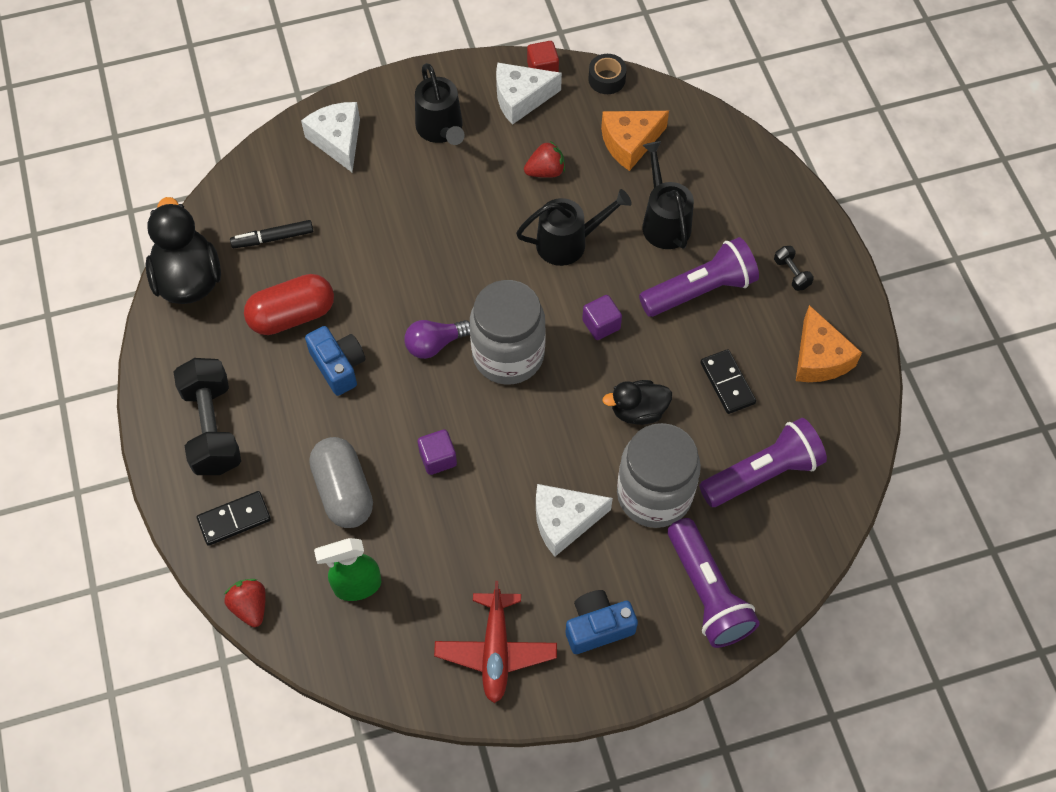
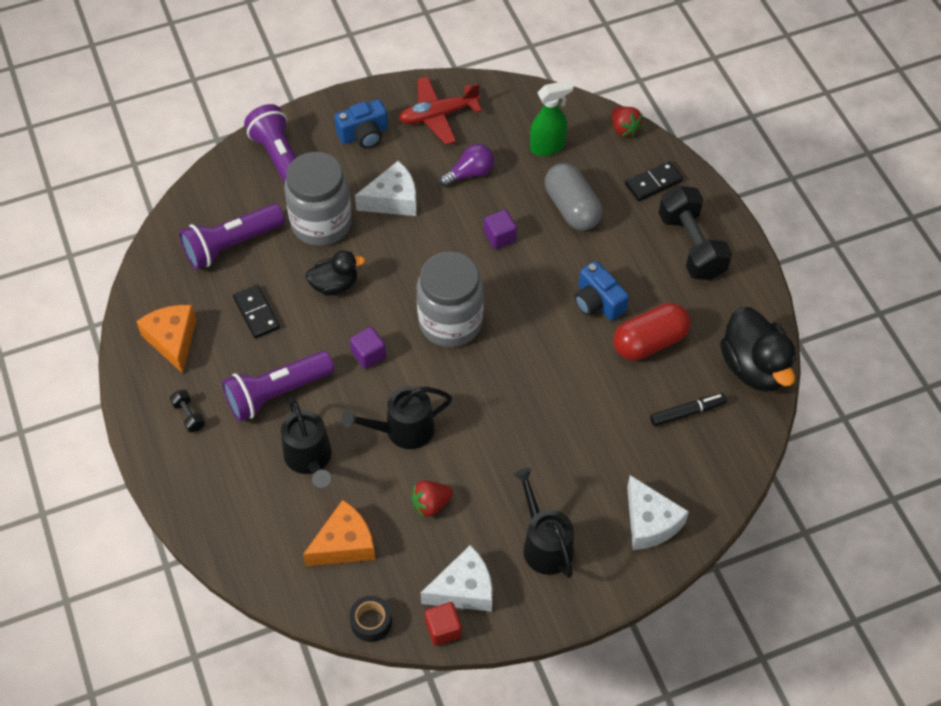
camera: 175 degrees right, 5 degrees down
(435, 344) = (517, 326): purple light bulb -> purple light bulb (470, 173)
(496, 650) = (438, 115): red plane -> red plane turned 105 degrees counterclockwise

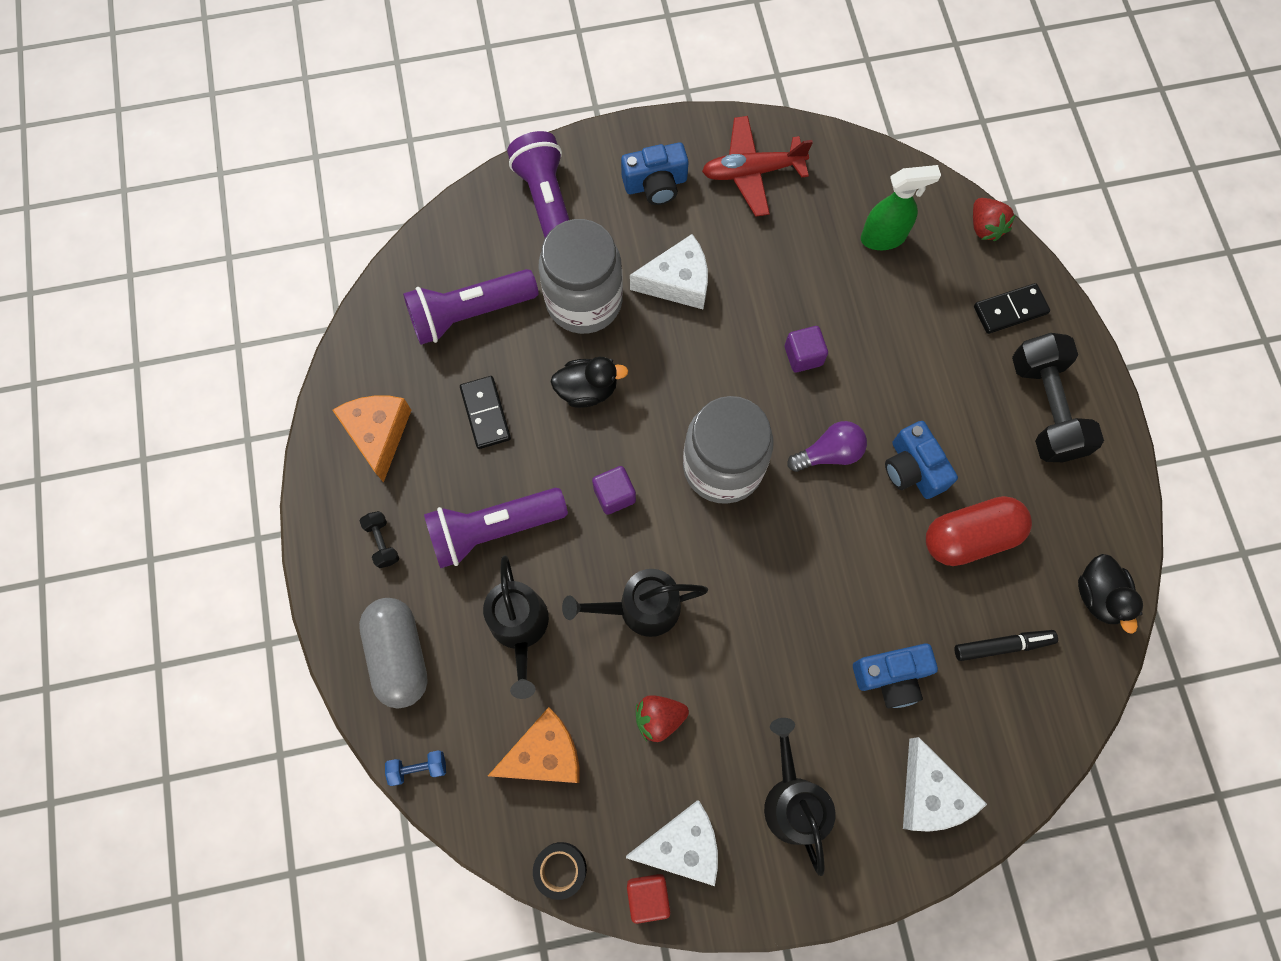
camera: 10 degrees right, 15 degrees up
(245, 570) = (418, 768): none -> blue dumbbell
(470, 173) = (779, 260): purple light bulb -> purple light bulb (829, 453)
(572, 208) = (900, 329): grey capsule -> grey capsule (399, 655)
(606, 447) = (891, 676): none -> blue camera
(754, 367) = (1098, 596): black duck -> black duck, size x0.60

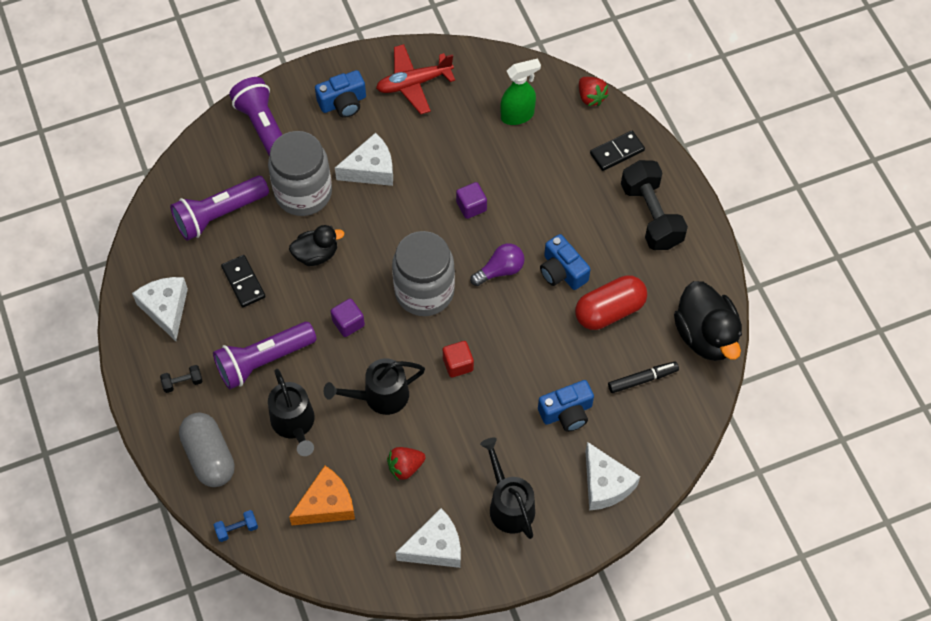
camera: 10 degrees left, 10 degrees down
(378, 434) = (166, 309): orange cheese -> white cheese
(382, 542) = (182, 382): black dumbbell -> black dumbbell turned 75 degrees counterclockwise
(560, 869) = (351, 577): black tape -> none
(648, 896) = (416, 584): red cube -> red cube (458, 364)
(1098, 596) = (705, 335): black duck -> black duck, size x1.65

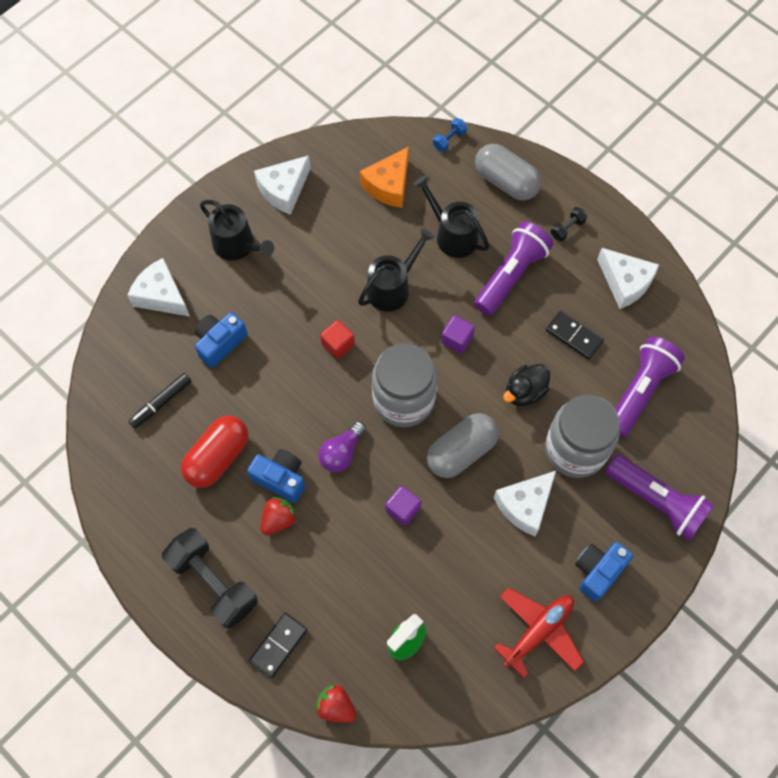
camera: 155 degrees right, 5 degrees up
(398, 230) = (461, 451): none -> grey capsule
(405, 467) = (340, 239): red strawberry -> red strawberry (279, 519)
(705, 335) = (114, 472): black duck -> none

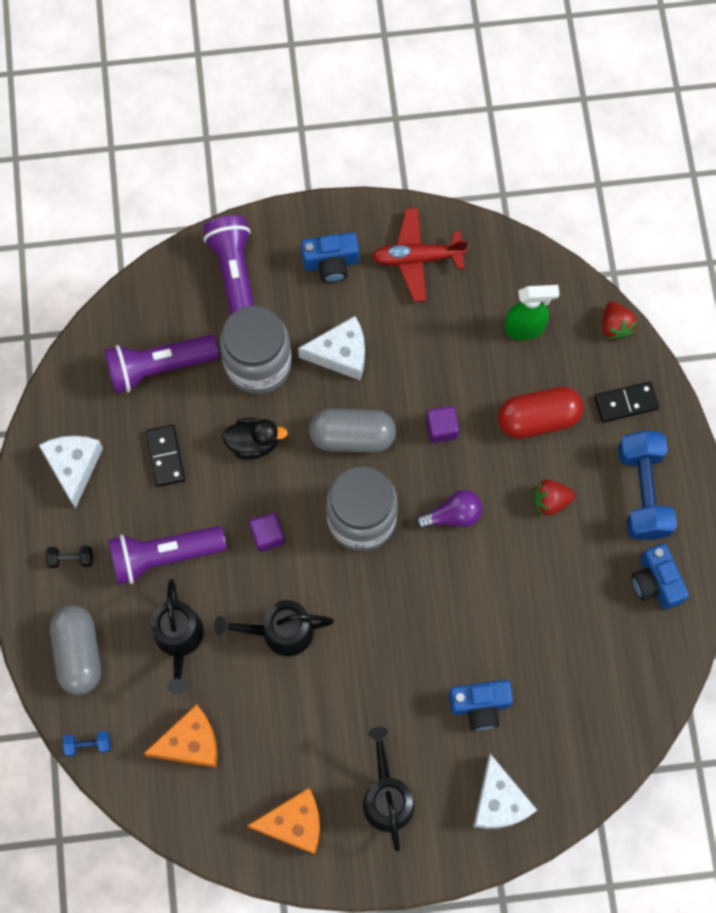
camera: 140 degrees left, 5 degrees up
(161, 403) = (576, 689): black marker -> none
(213, 582) = (643, 492): black dumbbell -> blue dumbbell
(217, 457) = (562, 596): red capsule -> red capsule (538, 419)
(280, 478) = (522, 534): blue camera -> blue camera (656, 582)
(284, 190) = (294, 823): white cheese -> orange cheese
(338, 344) = (375, 616): red cube -> none

